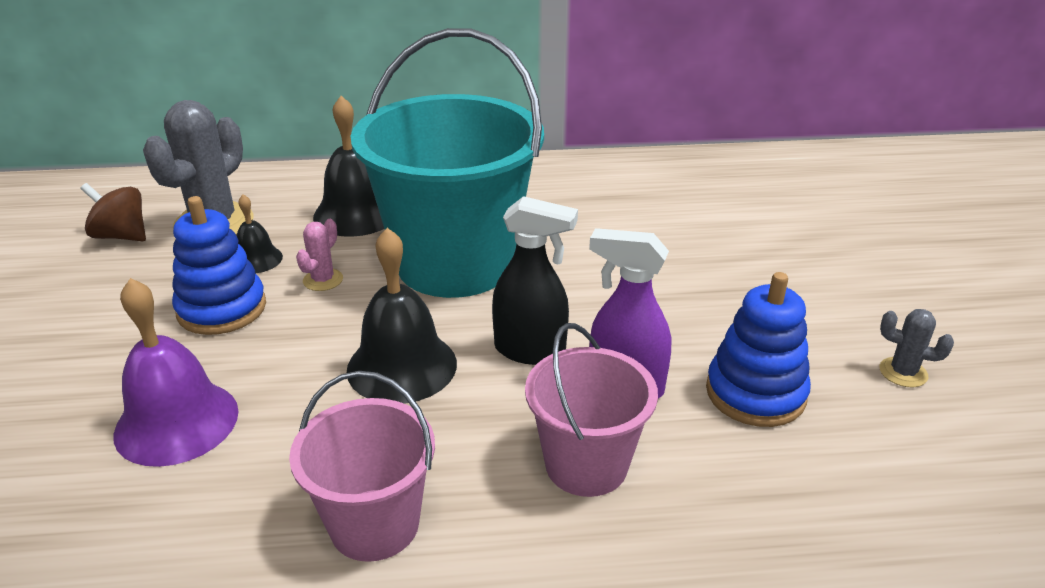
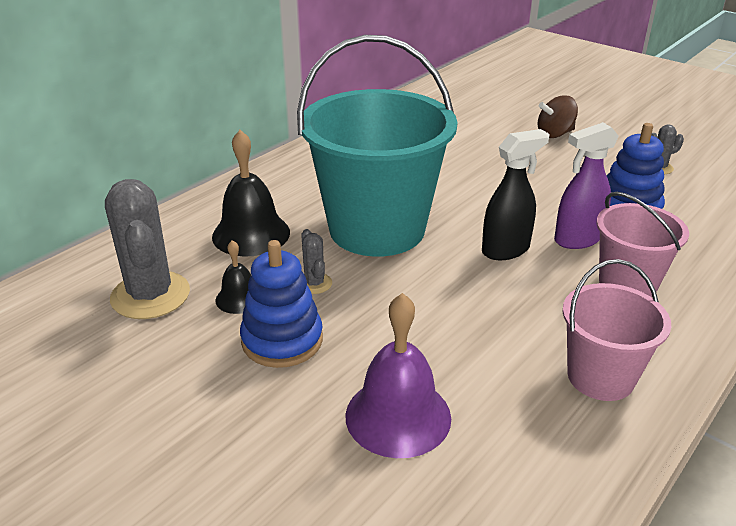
camera: 45 degrees left, 0 degrees up
(121, 236) = (85, 347): brown spinning top -> brown spinning top (555, 134)
(323, 280) = (314, 283): pink cactus -> grey cactus
(402, 366) = (460, 298): black bell -> none

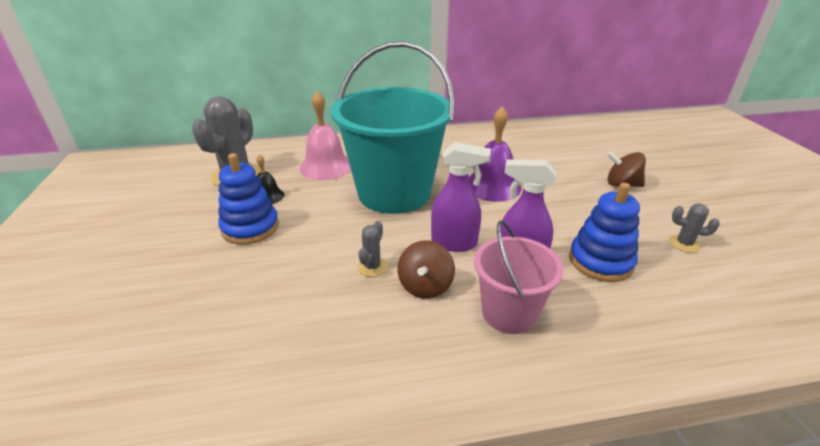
camera: 40 degrees right, 0 degrees up
(251, 234) = (326, 167): black bell -> pink bell
(314, 283) = (313, 207): grey cactus -> grey cactus (372, 267)
(398, 416) = (232, 302): purple bell -> purple bell (492, 186)
(506, 250) = (454, 243): black spray bottle -> purple spray bottle
(540, 299) = (425, 286): none -> brown spinning top
(600, 377) = (379, 363): pink bucket -> none

